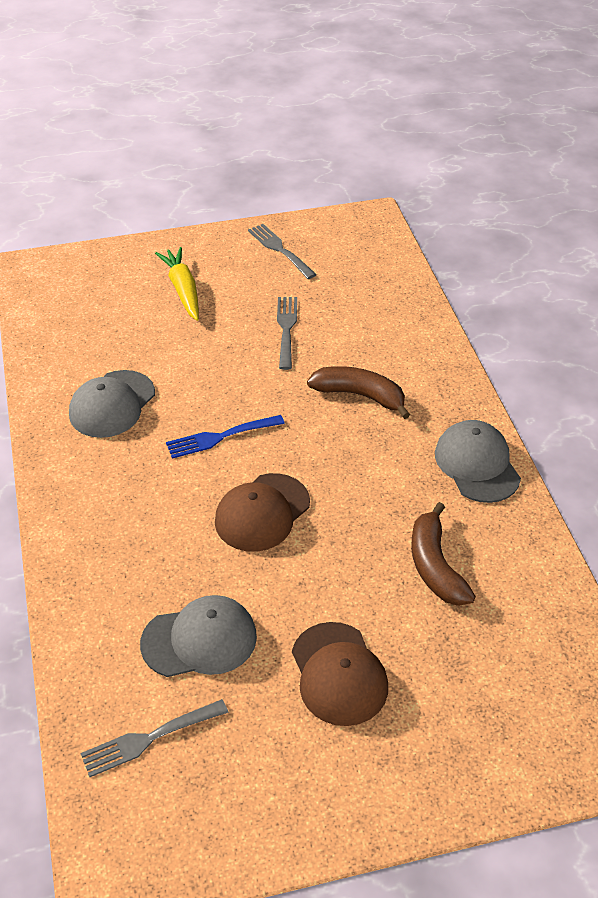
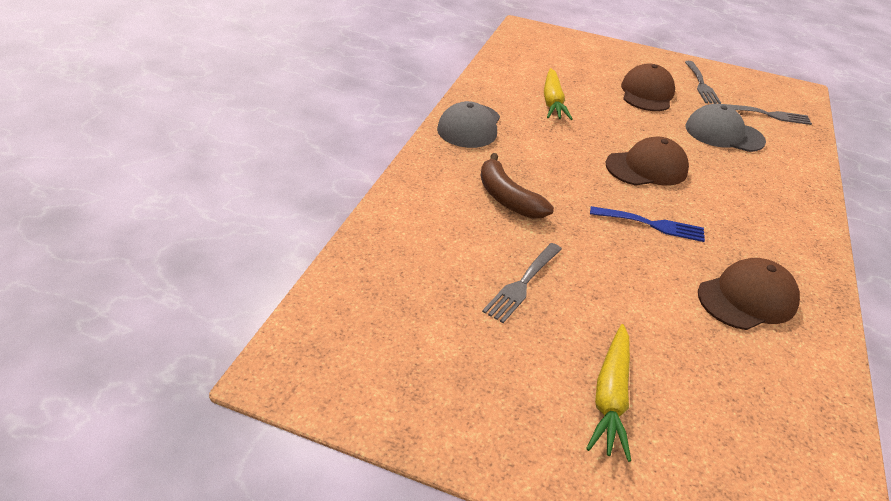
camera: 150 degrees left, 5 degrees down
(112, 404) = (747, 298): grey cap -> brown cap
(280, 250) = (443, 390): grey fork -> grey fork (701, 84)
(435, 566) = (552, 102): brown banana -> yellow carrot

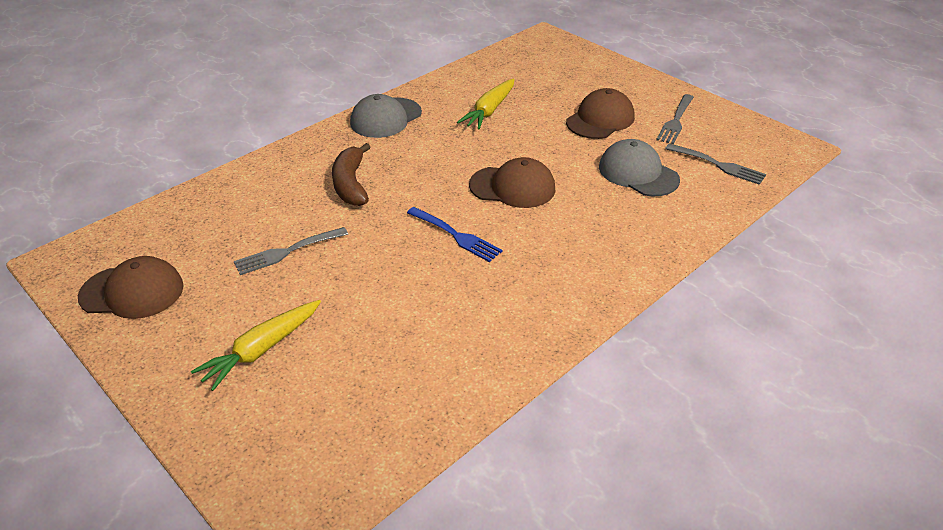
camera: 30 degrees right, 0 degrees up
(747, 298) = (471, 317): brown cap -> brown cap (132, 292)

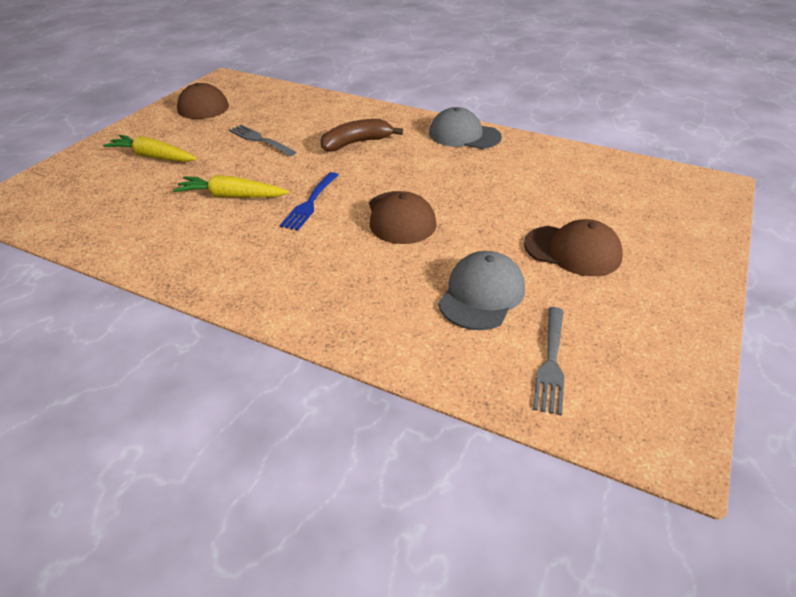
camera: 70 degrees right, 0 degrees up
(489, 111) = (523, 180): yellow carrot -> yellow carrot (232, 196)
(676, 121) = (627, 311): grey fork -> none

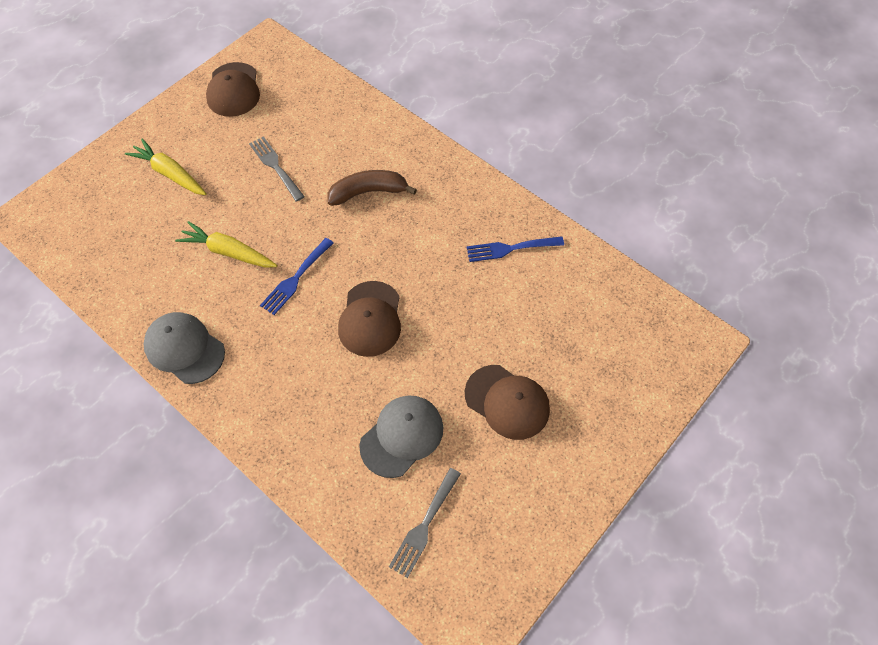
camera: 15 degrees right, 20 degrees up
(464, 135) = (482, 202): grey cap -> grey cap (184, 349)
(507, 156) = (511, 248): none -> blue fork

